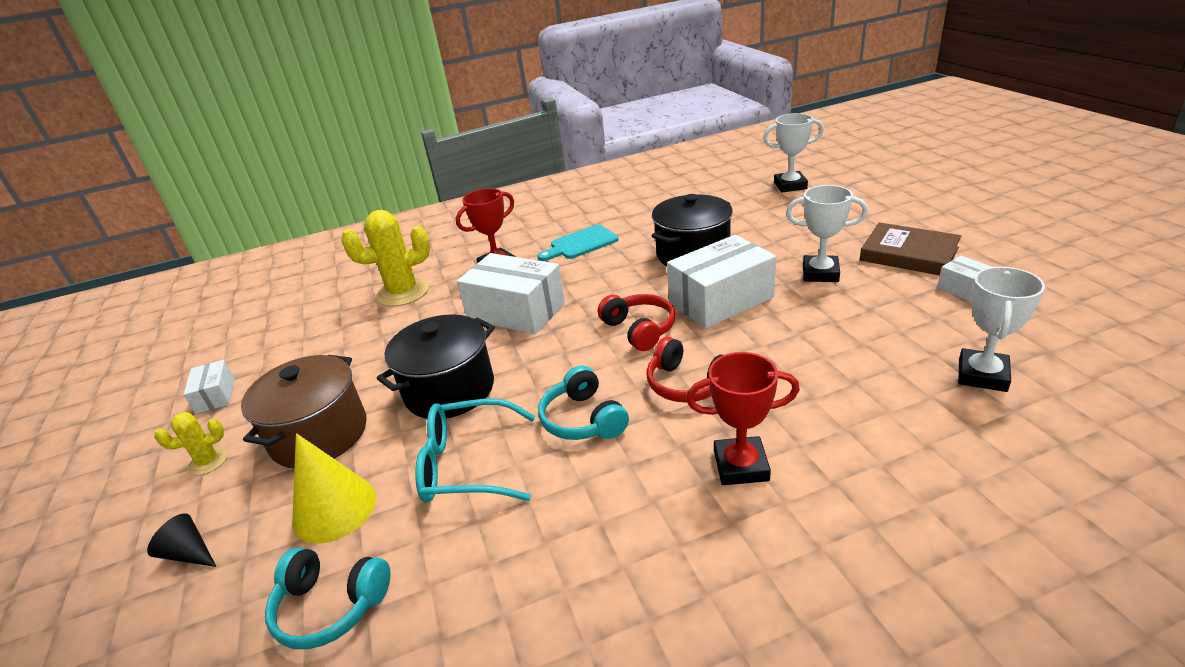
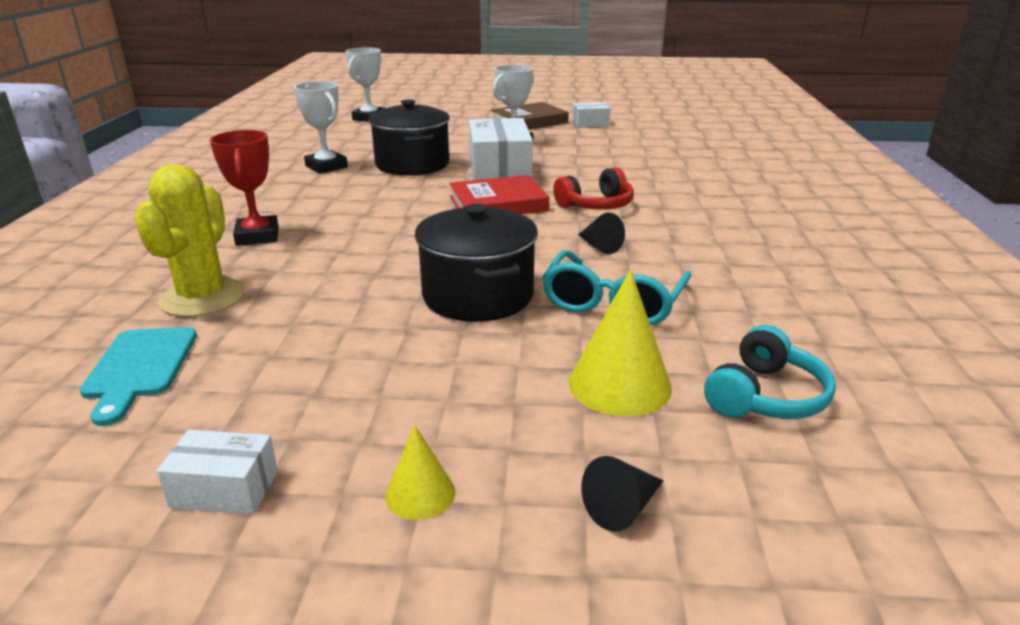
camera: 70 degrees left, 5 degrees down
(208, 462) = (420, 494): yellow cactus -> yellow cone
(319, 435) = (465, 386): brown pot -> none
(516, 311) = (378, 243): white box -> none
(580, 244) = (299, 194): turquoise cutting board -> turquoise cutting board (139, 368)
(583, 419) = (599, 246): turquoise headphones -> black cone
(639, 329) = (498, 204): red headphones -> red book
(741, 466) = (703, 211): red trophy -> none
(982, 375) = (674, 143): white trophy -> white trophy (326, 167)

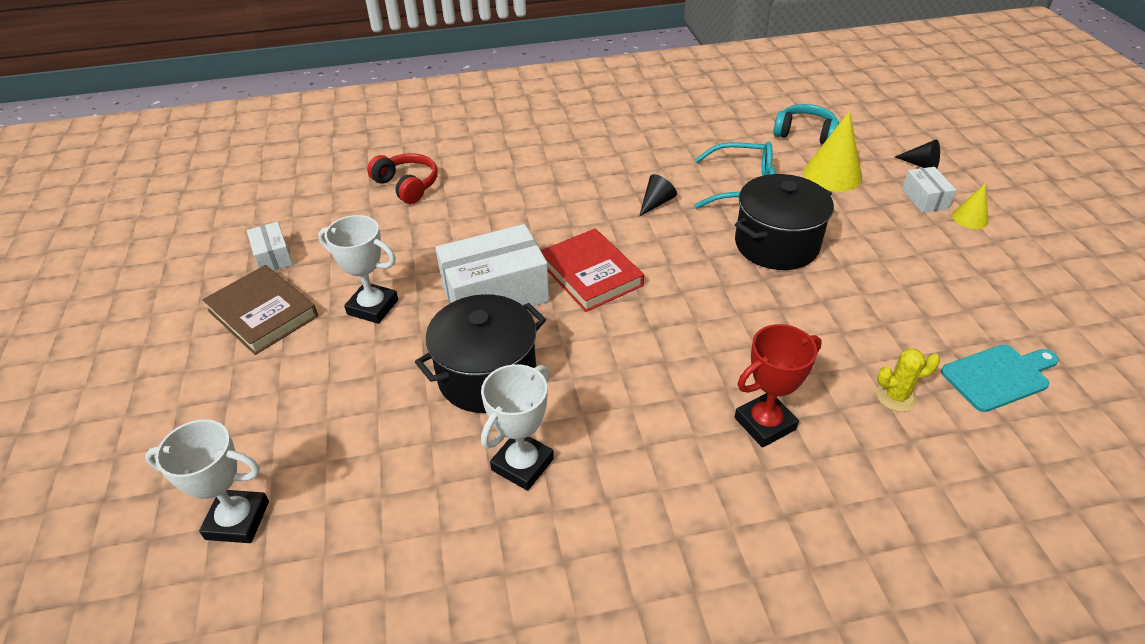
camera: 105 degrees left, 15 degrees up
(203, 297) = (896, 397): yellow cactus -> yellow cactus, size x0.52
(224, 489) = (1033, 280): white box -> white box (924, 198)
(596, 205) = (567, 215): red headphones -> red headphones (407, 185)

